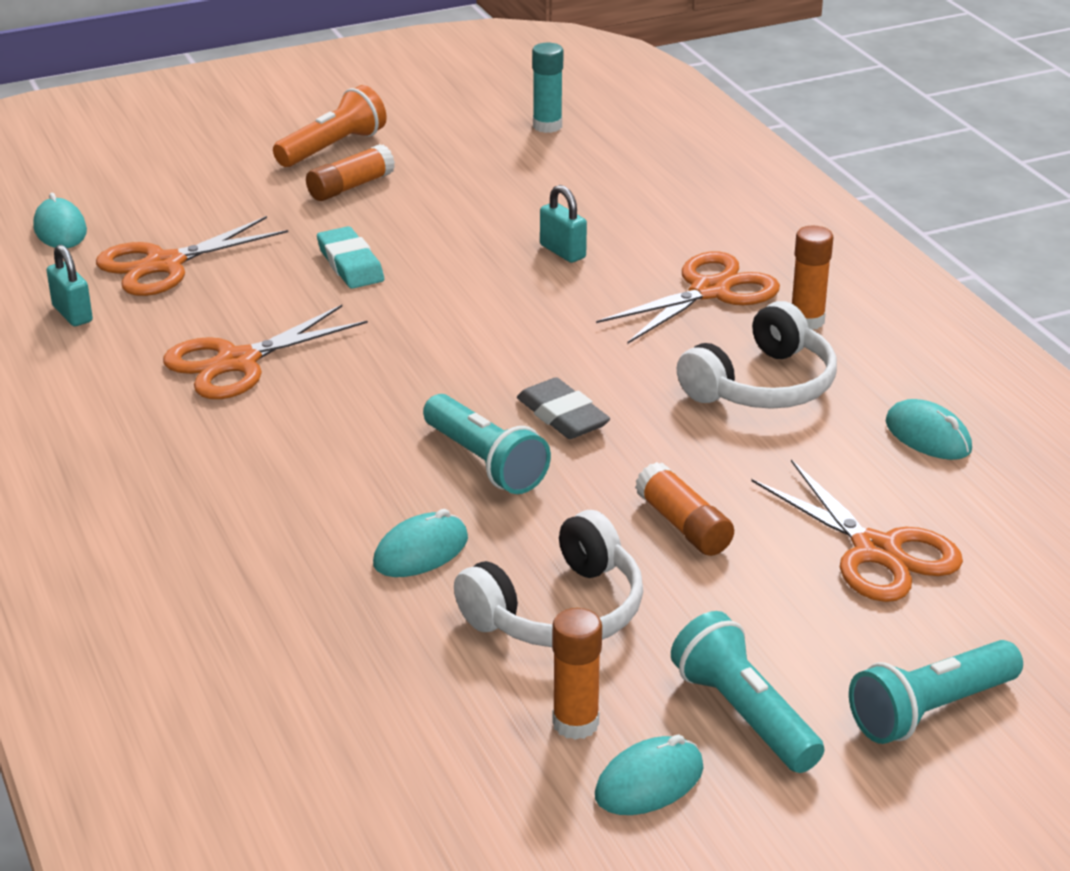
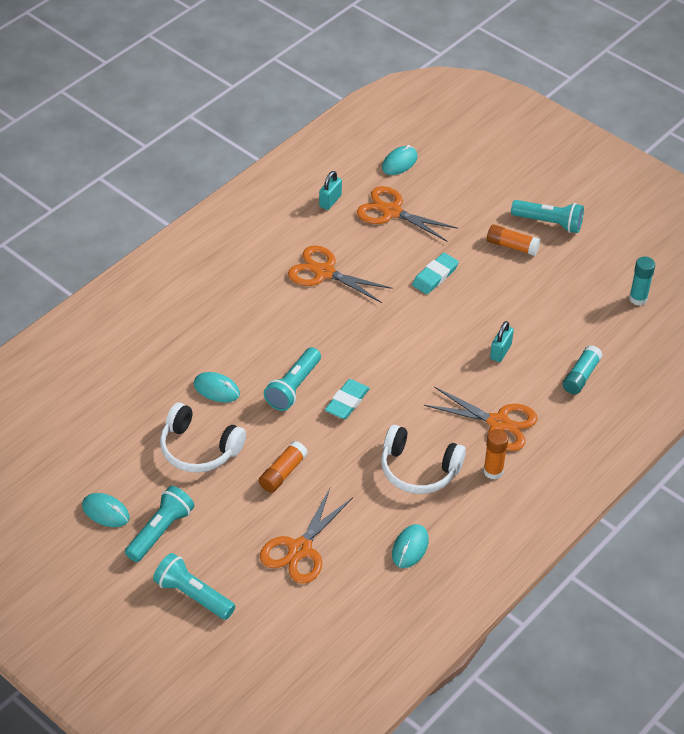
camera: 65 degrees right, 15 degrees up
(333, 147) = (549, 223): orange flashlight -> turquoise flashlight
(562, 416) = (347, 402): grey eraser -> turquoise eraser
(575, 723) = (130, 478): orange glue stick -> none
(663, 203) = (581, 376): none -> turquoise glue stick

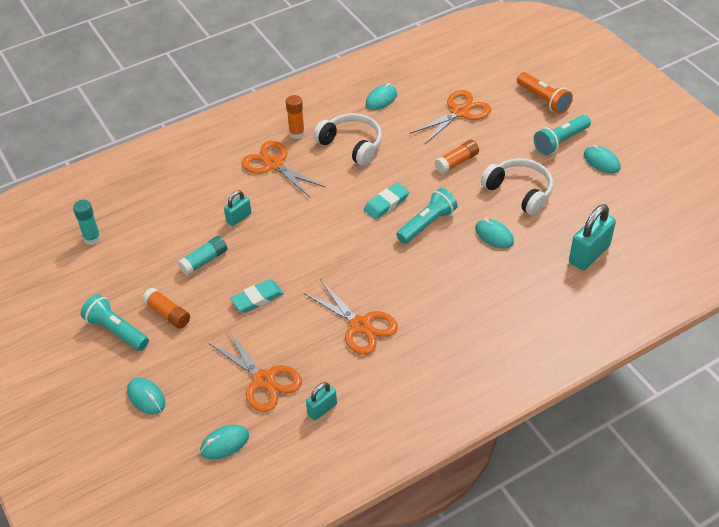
camera: 160 degrees left, 0 degrees up
(110, 389) = (589, 254): none -> turquoise padlock
(193, 595) = (543, 100): turquoise flashlight -> orange flashlight
(485, 180) = (146, 397): none -> turquoise mouse
(581, 376) = (186, 185): turquoise glue stick -> turquoise glue stick (204, 261)

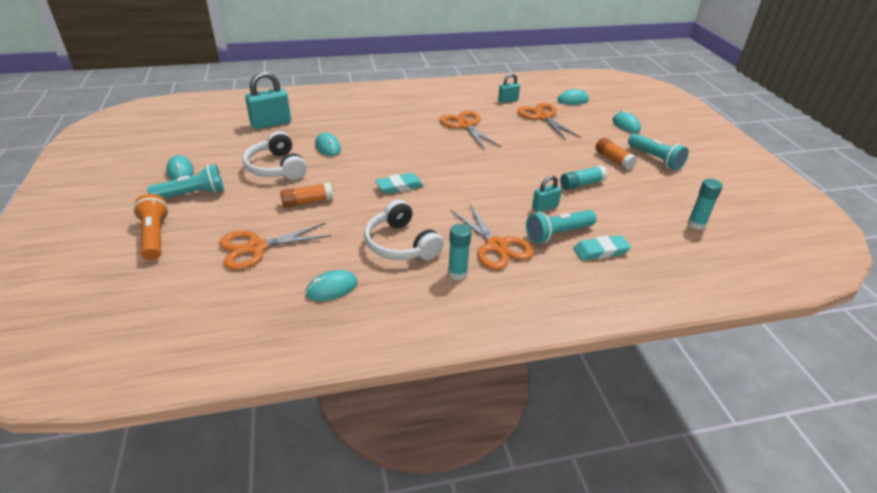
camera: 165 degrees left, 10 degrees down
(257, 298) = (538, 153): turquoise eraser -> turquoise eraser (601, 251)
(297, 133) = (457, 273): orange glue stick -> turquoise glue stick
(427, 224) = (375, 165): turquoise flashlight -> turquoise flashlight (557, 234)

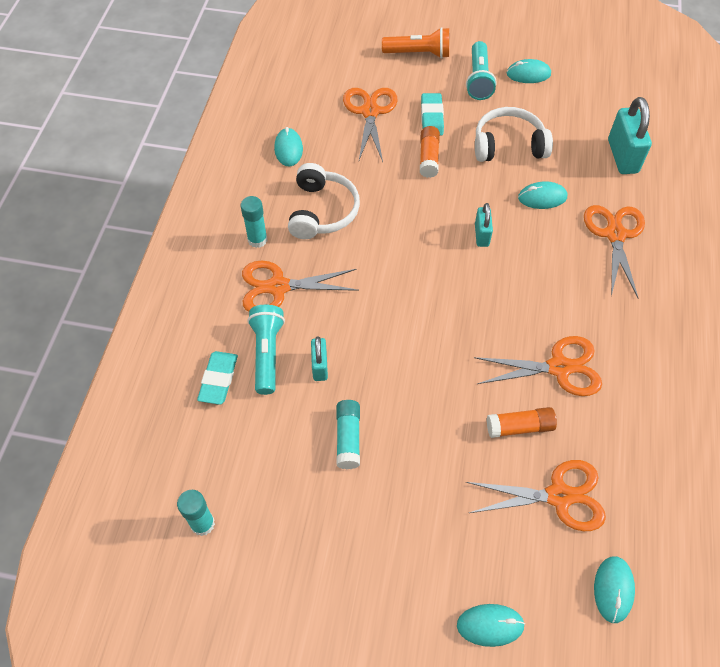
camera: 115 degrees right, 20 degrees up
(348, 119) = (615, 235): none -> orange scissors
(399, 186) = (426, 240): turquoise eraser -> turquoise eraser (432, 117)
(401, 244) = (322, 211): white headphones -> white headphones turned 105 degrees clockwise
(508, 100) = (636, 471): turquoise padlock -> turquoise padlock (481, 235)
(613, 160) = (390, 523): orange glue stick -> orange glue stick (519, 427)
(655, 159) = (367, 592): turquoise flashlight -> none

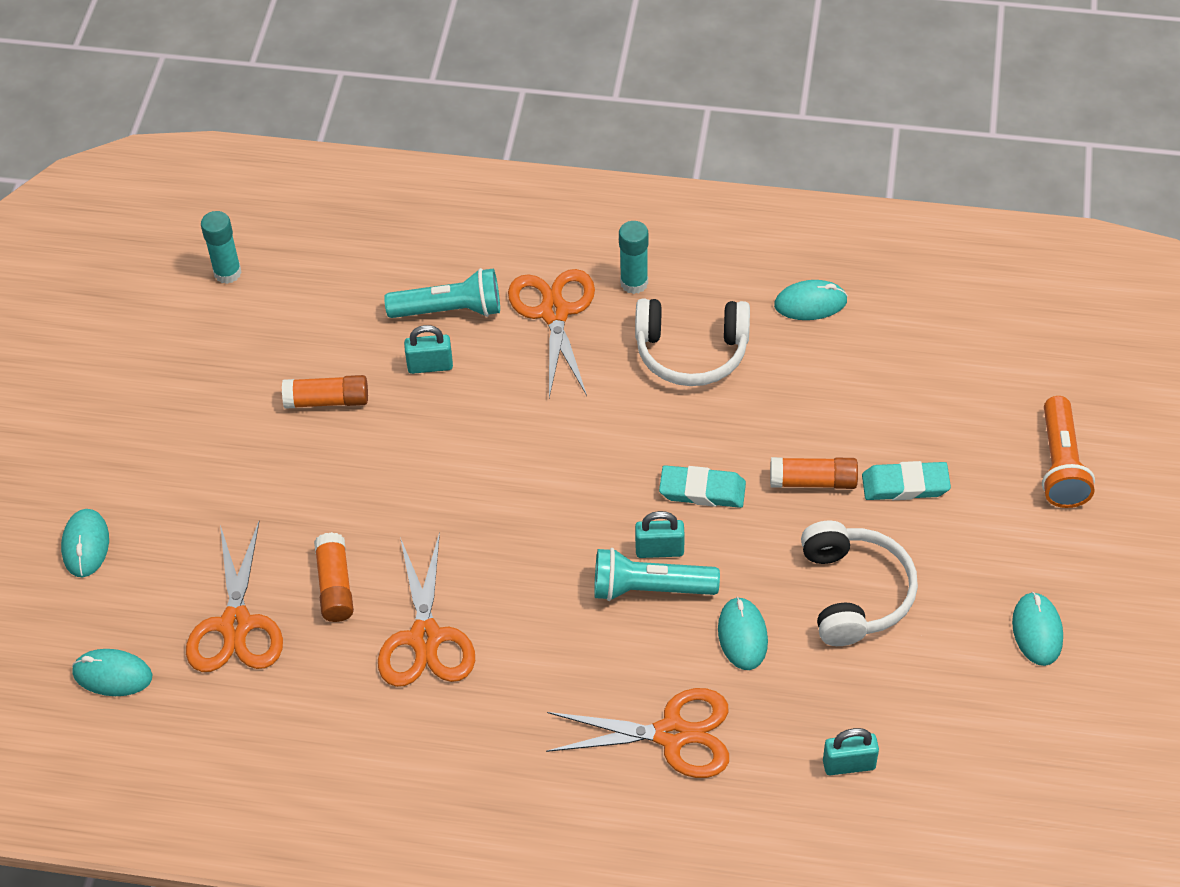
camera: 90 degrees right, 5 degrees down
(218, 379) = (412, 266): turquoise eraser -> turquoise eraser (702, 490)
(348, 438) = (327, 400): turquoise glue stick -> orange glue stick
(370, 112) = (905, 401): orange scissors -> none
(478, 80) = (1009, 554): turquoise flashlight -> turquoise flashlight (649, 589)
(622, 156) = (849, 764): turquoise padlock -> turquoise padlock, size x0.57

